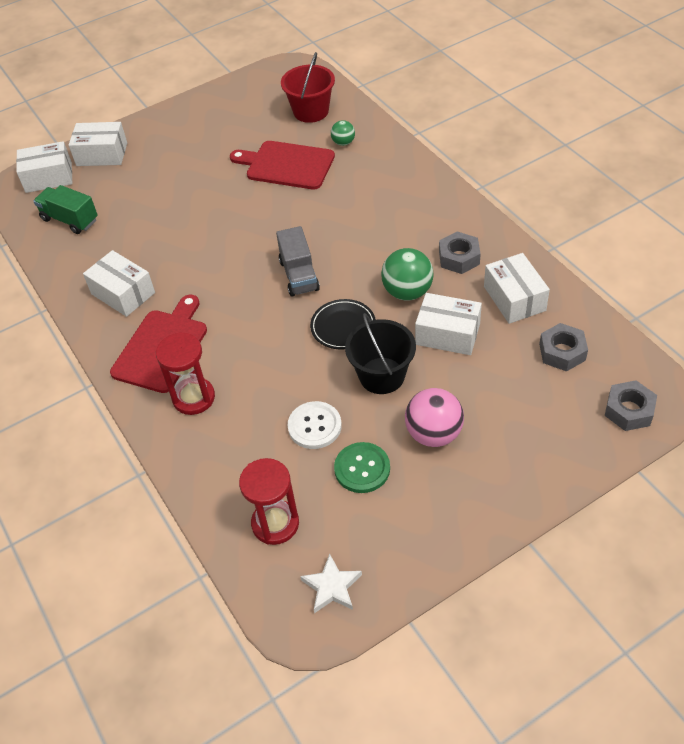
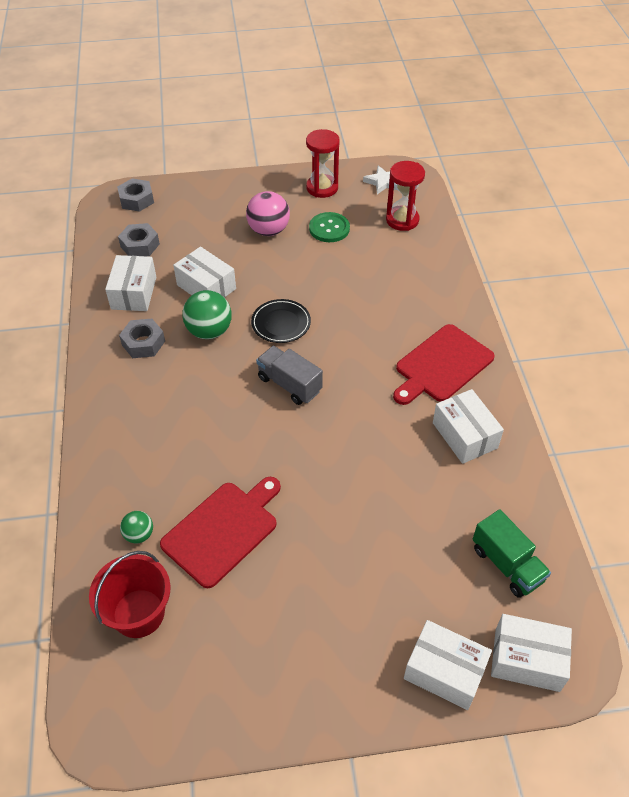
camera: 160 degrees left, 0 degrees up
(193, 398) = (428, 314): red hourglass -> red hourglass (322, 188)
(286, 165) = (223, 530): red cutting board -> red cutting board turned 90 degrees counterclockwise
(299, 275) = (289, 384): grey truck -> grey truck turned 60 degrees counterclockwise
(314, 426) = (346, 263): white button -> none
(382, 375) = (276, 277): black bucket -> none

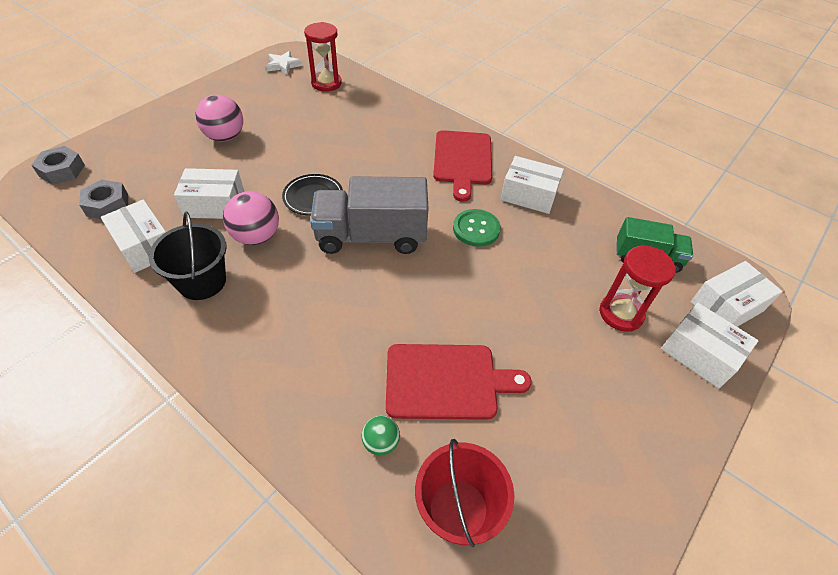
camera: 45 degrees left, 0 degrees up
(143, 343) = (202, 281): grey nut -> black bucket
(209, 331) = (256, 236): green ball -> pink ball
(223, 530) = (446, 381): red cutting board -> red cutting board turned 90 degrees clockwise
(289, 384) = (371, 236): grey truck -> grey truck, size x1.64
(322, 188) = (237, 88): red hourglass -> red hourglass (621, 314)
(329, 228) = (276, 113): green button -> green button (476, 229)
(444, 671) = (699, 354): white box -> white box turned 60 degrees clockwise

